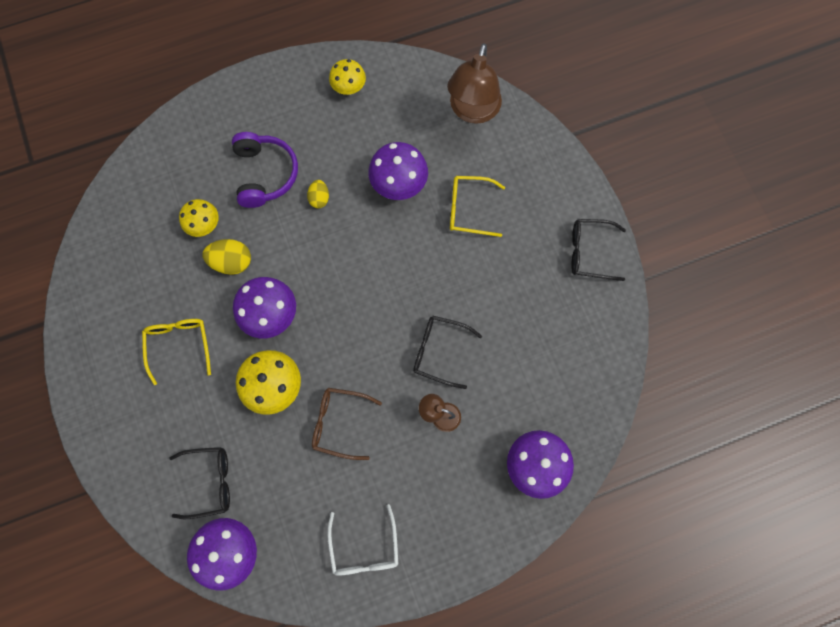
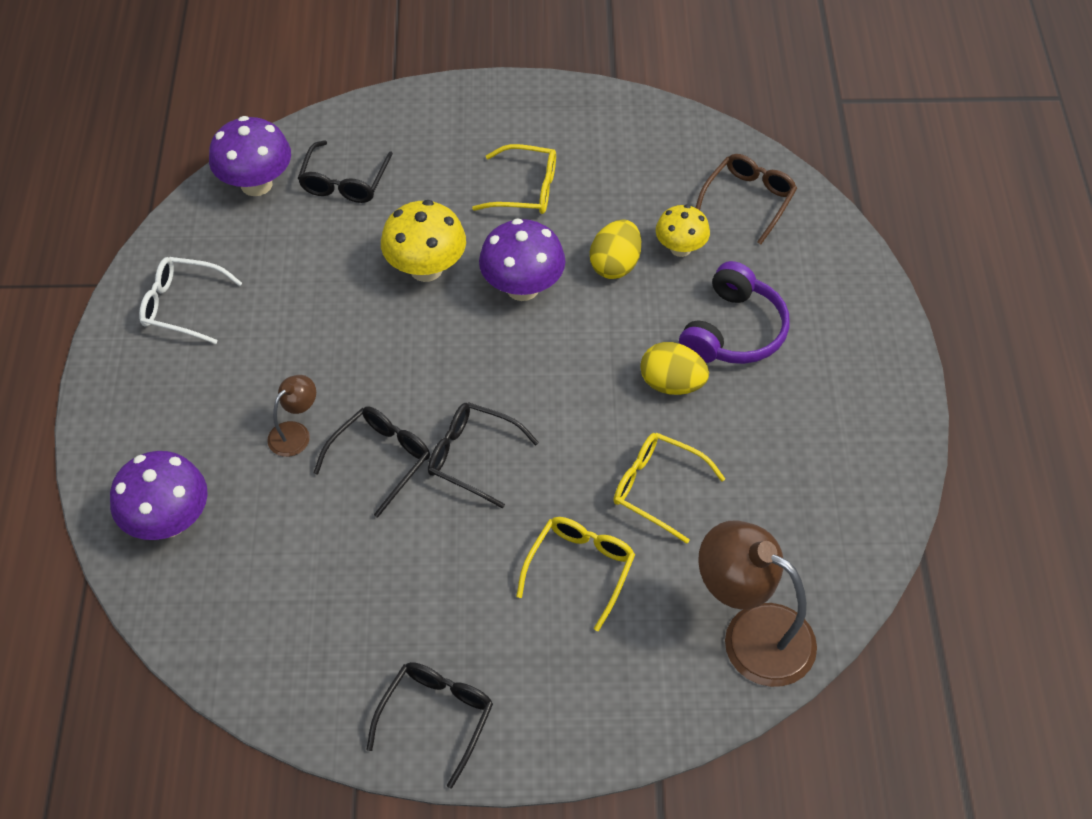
camera: 110 degrees right, 20 degrees down
(265, 174) = (734, 331): purple headphones -> purple headphones turned 75 degrees counterclockwise
(319, 198) = (672, 384): yellow egg -> yellow egg, size x1.58
(339, 423) = (344, 321): brown glasses -> brown glasses (749, 200)
(349, 88) = (848, 471): yellow mushroom -> none
(399, 185) = (657, 488): purple mushroom -> yellow glasses
(416, 297) = (472, 457): none -> black glasses

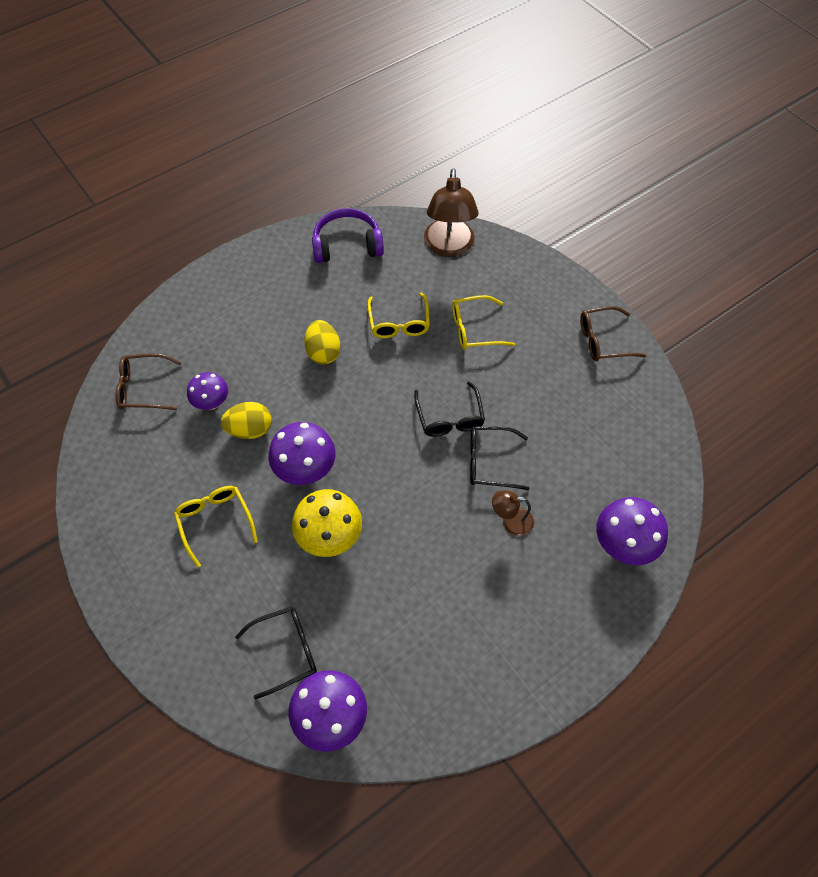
camera: 125 degrees left, 5 degrees up
(182, 306) = (476, 674): white glasses -> none
(436, 717) = (603, 340): black glasses -> brown glasses
(680, 248) = (211, 402): yellow mushroom -> purple mushroom
(734, 331) = (262, 343): purple headphones -> purple headphones (347, 245)

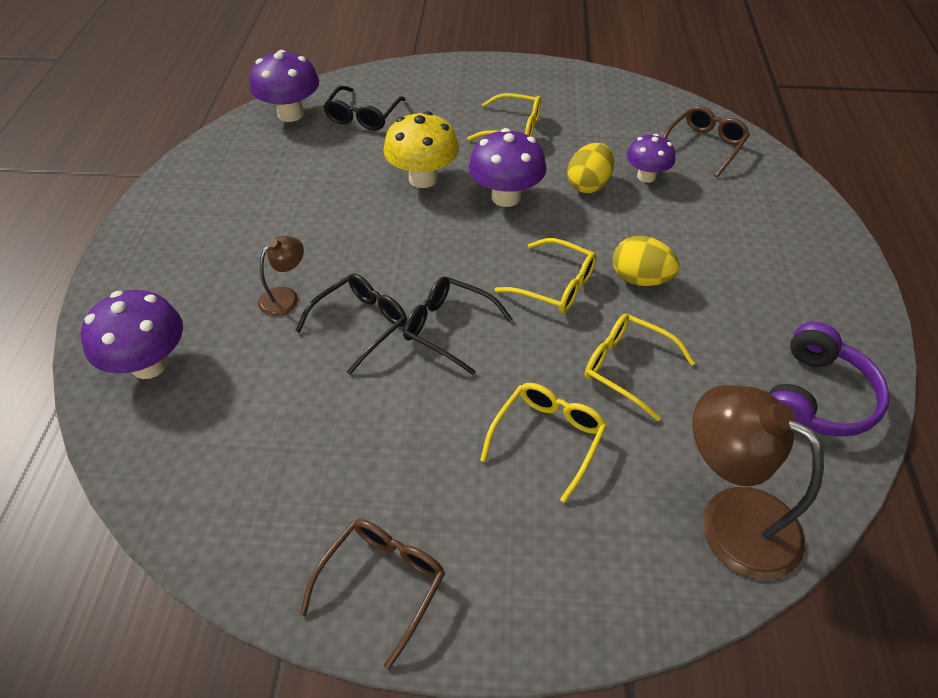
camera: 130 degrees right, 10 degrees down
(367, 389) = (555, 285): none -> yellow glasses

